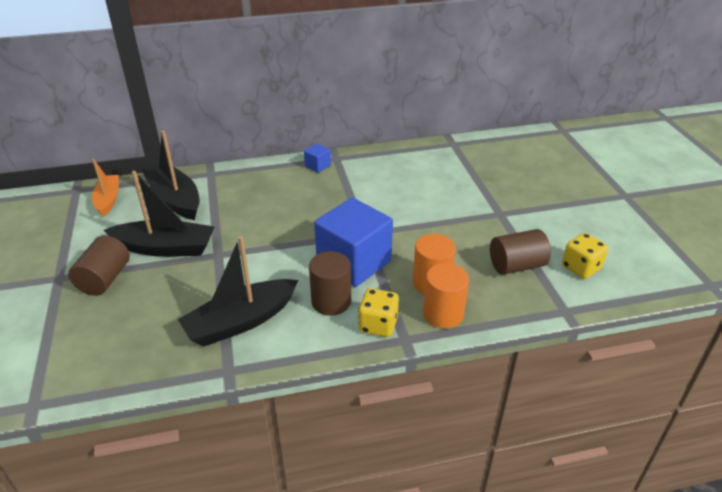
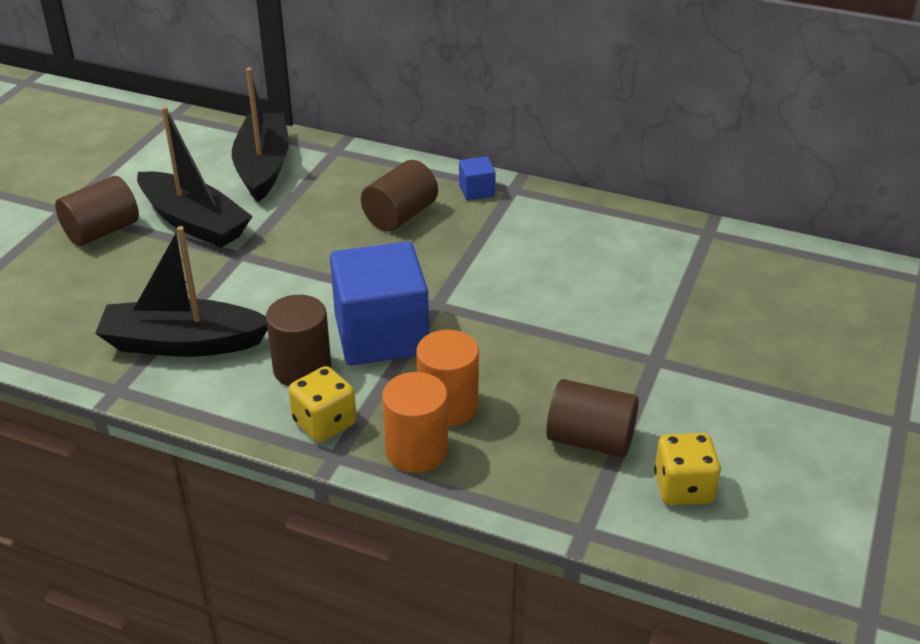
camera: 35 degrees right, 0 degrees up
(108, 200) = (194, 139): orange boat -> none
(290, 194) = (400, 215): none -> brown cylinder

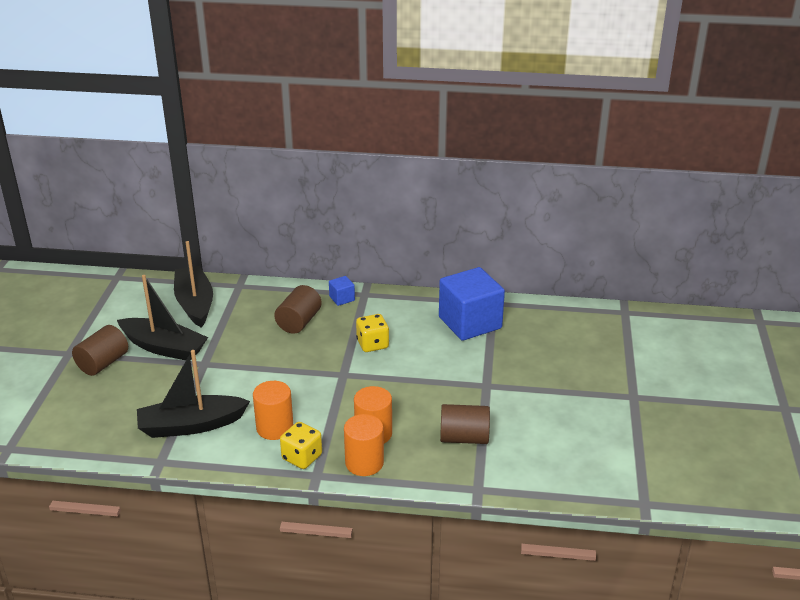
camera: 15 degrees left, 5 degrees down
(302, 369) = (275, 428): brown cylinder -> orange cylinder
(381, 335) = (316, 399): blue cube -> blue cube (470, 323)
(683, 488) = (525, 455): yellow dice -> yellow dice (372, 344)

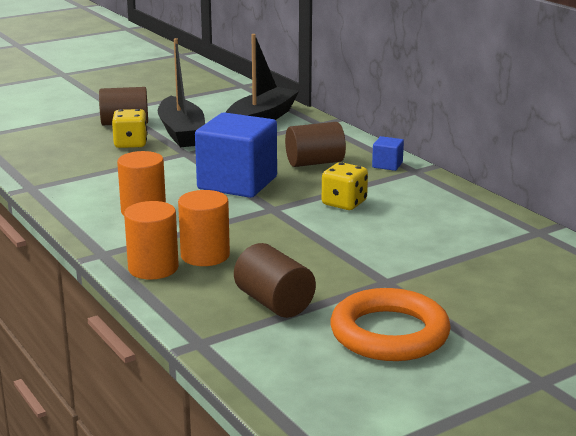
camera: 50 degrees right, 10 degrees down
(191, 425) = (95, 180): black boat -> none
(302, 457) = (119, 238): yellow dice -> yellow dice (130, 144)
(470, 323) = (477, 233): blue cube -> blue cube (237, 183)
(541, 416) = (389, 333): none -> orange ring

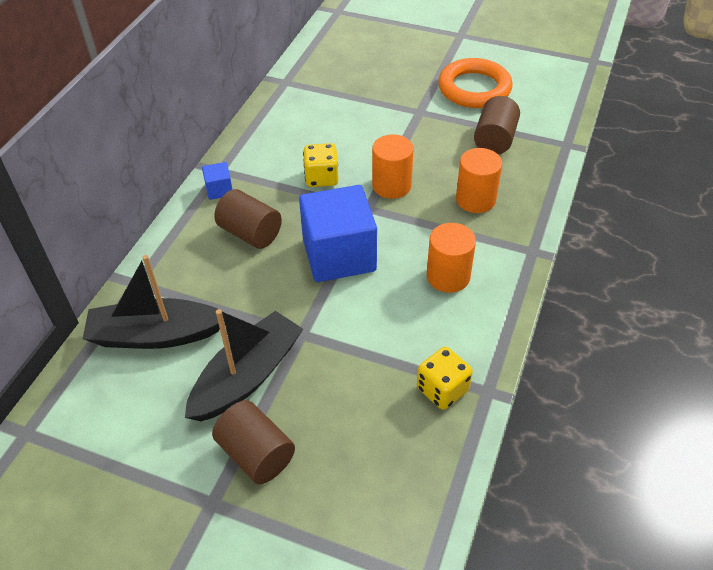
camera: 125 degrees left, 25 degrees up
(130, 144) = (315, 397): yellow dice -> yellow dice (442, 389)
(153, 268) = (519, 212): orange cylinder -> orange cylinder (391, 185)

